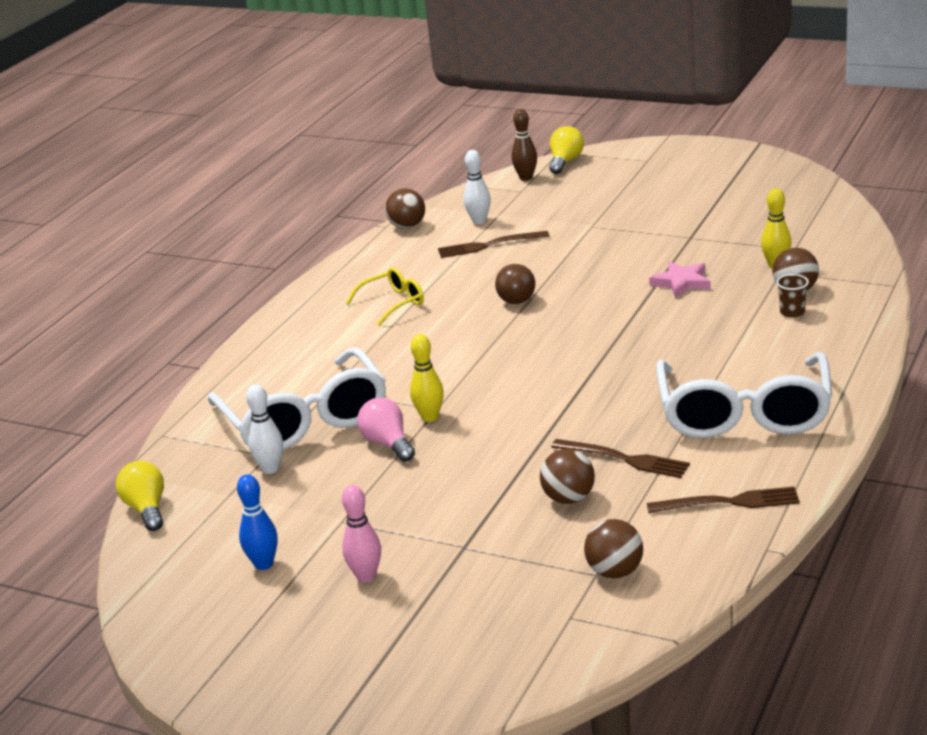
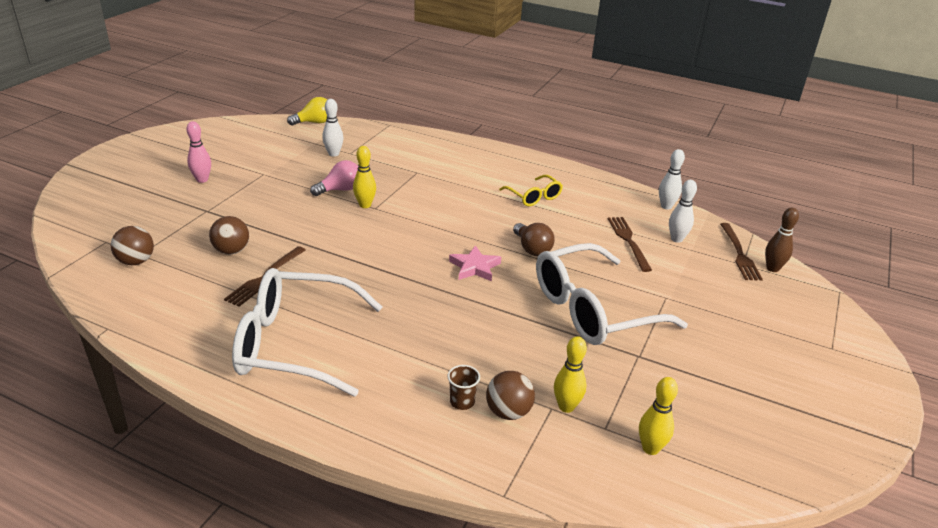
camera: 85 degrees right, 5 degrees up
(264, 564) = (237, 152): blue bowling pin -> none
(305, 420) = (383, 164): white glasses -> white glasses (592, 310)
(407, 226) = (666, 206): brown ball -> white bowling pin
(517, 297) = (532, 249): brown light bulb -> brown light bulb turned 120 degrees counterclockwise
(565, 162) = (815, 294): yellow light bulb -> none
(682, 283) = (540, 338): pink star -> pink star (474, 267)
(730, 502) = (177, 319): brown fork -> brown fork (740, 254)
(810, 231) = (650, 448): none -> yellow bowling pin

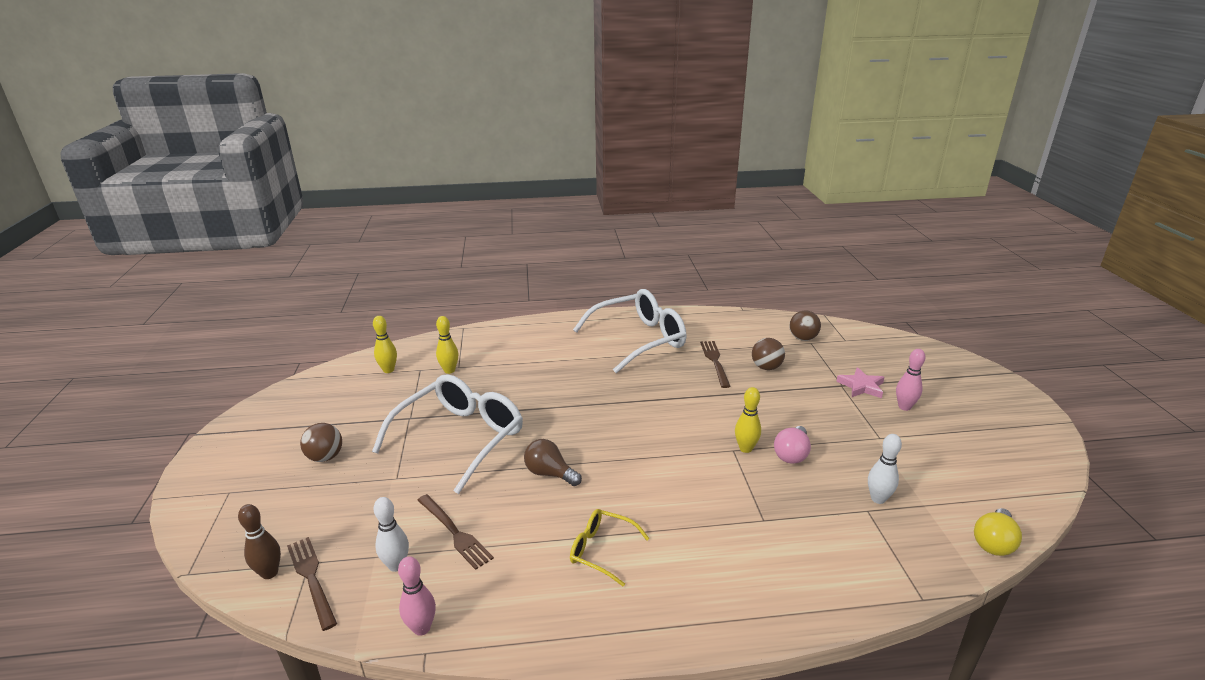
camera: 150 degrees right, 5 degrees down
(462, 402) = (514, 351): brown cup -> none
(474, 267) = (584, 432): pink star -> pink star (861, 386)
(508, 412) = (483, 356): brown ball -> brown ball (325, 457)
(666, 206) = (421, 628): white bowling pin -> pink bowling pin

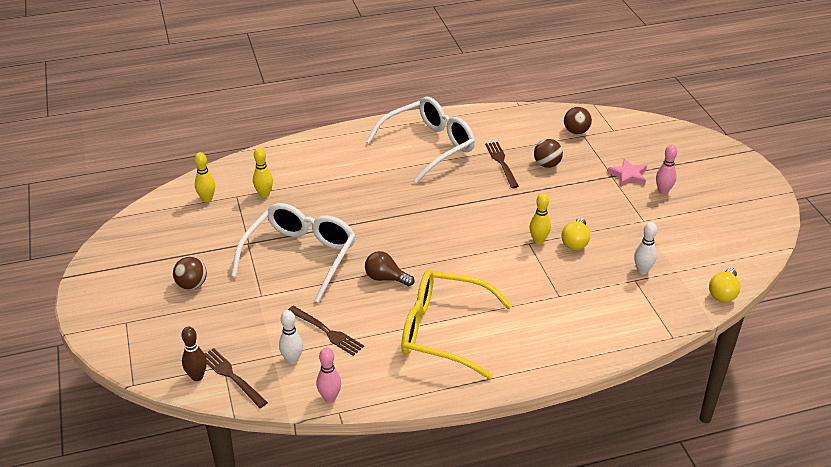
camera: 10 degrees left, 10 degrees up
(601, 550) = (443, 331): yellow glasses -> yellow glasses, size x2.07
(791, 454) = (575, 242): pink light bulb -> yellow light bulb

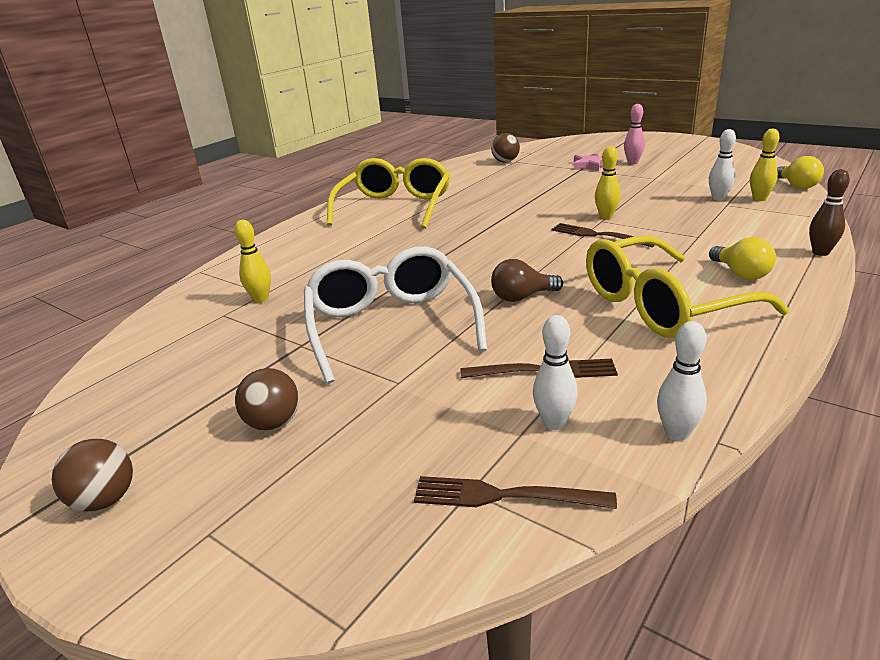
camera: 35 degrees left, 10 degrees down
(197, 376) = (449, 533): brown bowling pin -> brown bowling pin (820, 252)
(207, 199) = (182, 333): yellow bowling pin -> yellow bowling pin (759, 199)
(330, 398) = (676, 433): pink bowling pin -> white bowling pin
(429, 146) = (395, 207): white glasses -> yellow glasses
(501, 163) = (479, 193): brown fork -> brown fork (597, 235)
(547, 164) = (519, 181): brown ball -> brown ball (105, 500)
(575, 242) = (635, 205): yellow light bulb -> yellow light bulb (740, 274)

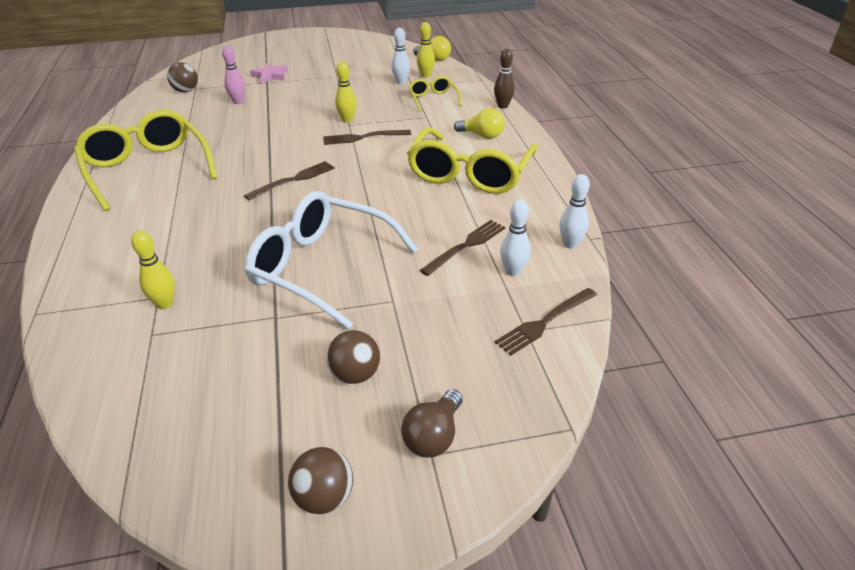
camera: 50 degrees left, 10 degrees up
(481, 249) = (294, 180): none -> brown fork
(522, 297) = (381, 204): brown light bulb -> brown light bulb (433, 436)
(632, 162) = (301, 65): pink bowling pin -> pink bowling pin (238, 102)
(733, 222) = (433, 99): none -> yellow glasses

